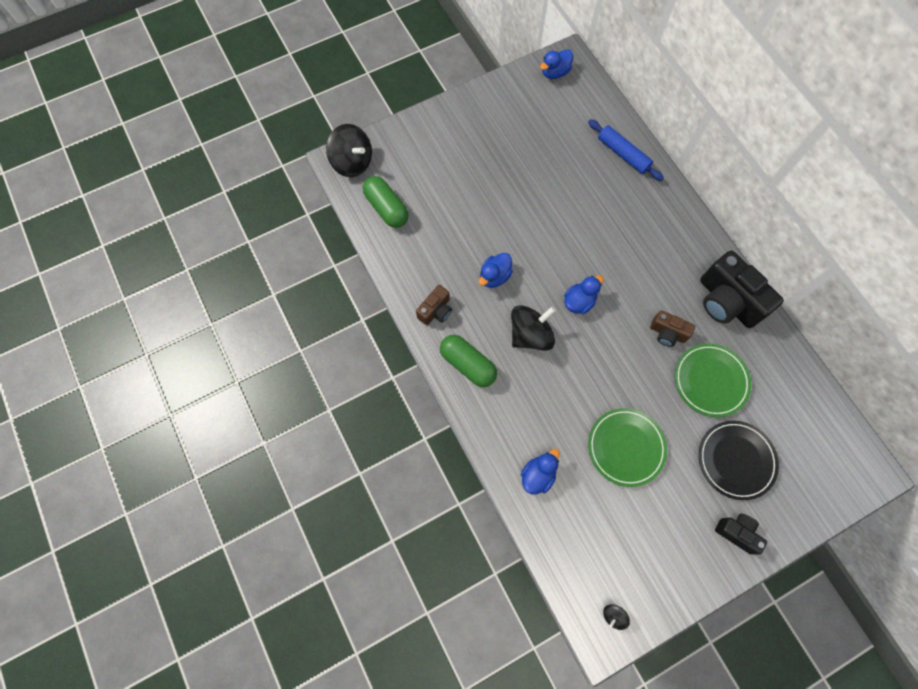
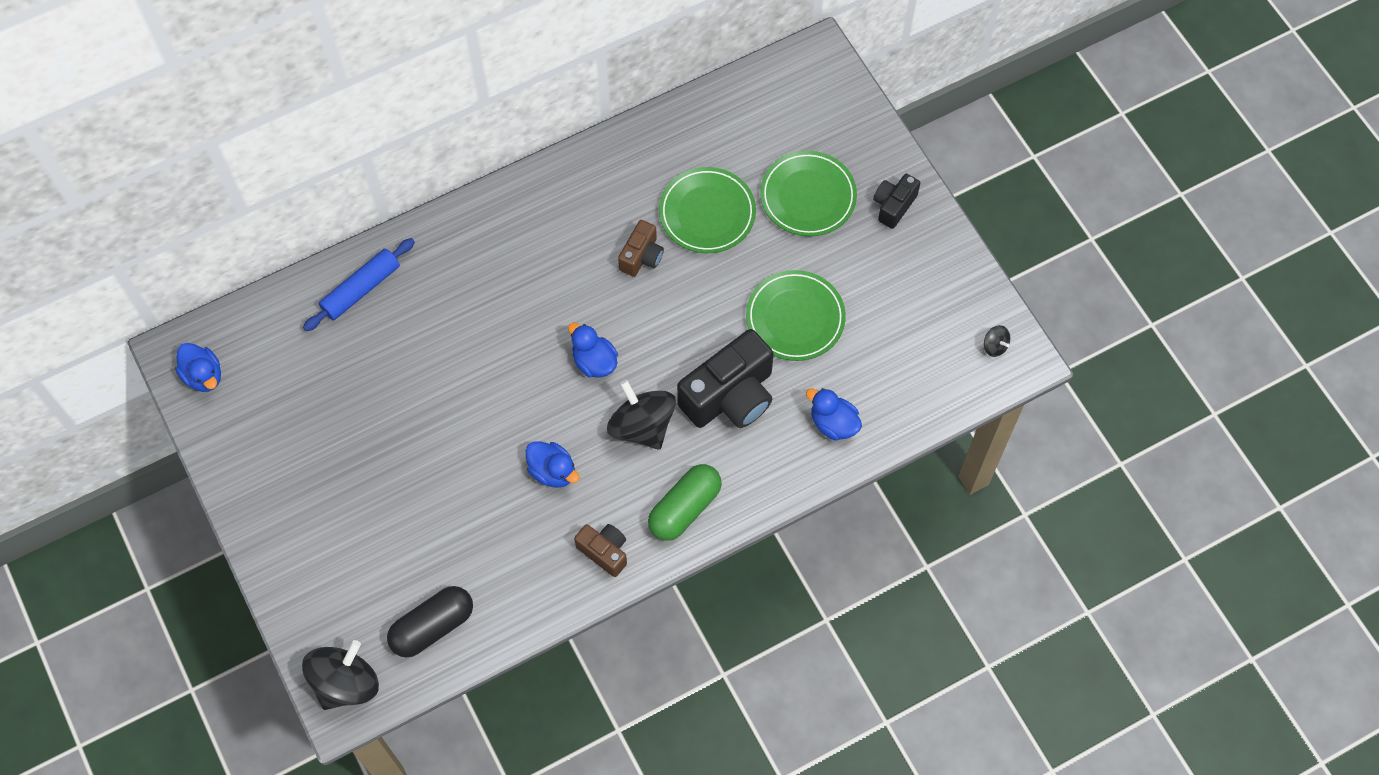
camera: 90 degrees left, 5 degrees down
(386, 208) = (432, 627): green capsule -> black capsule
(727, 301) = (598, 182): black camera -> black camera (730, 396)
(736, 460) = (808, 196): black plate -> green plate

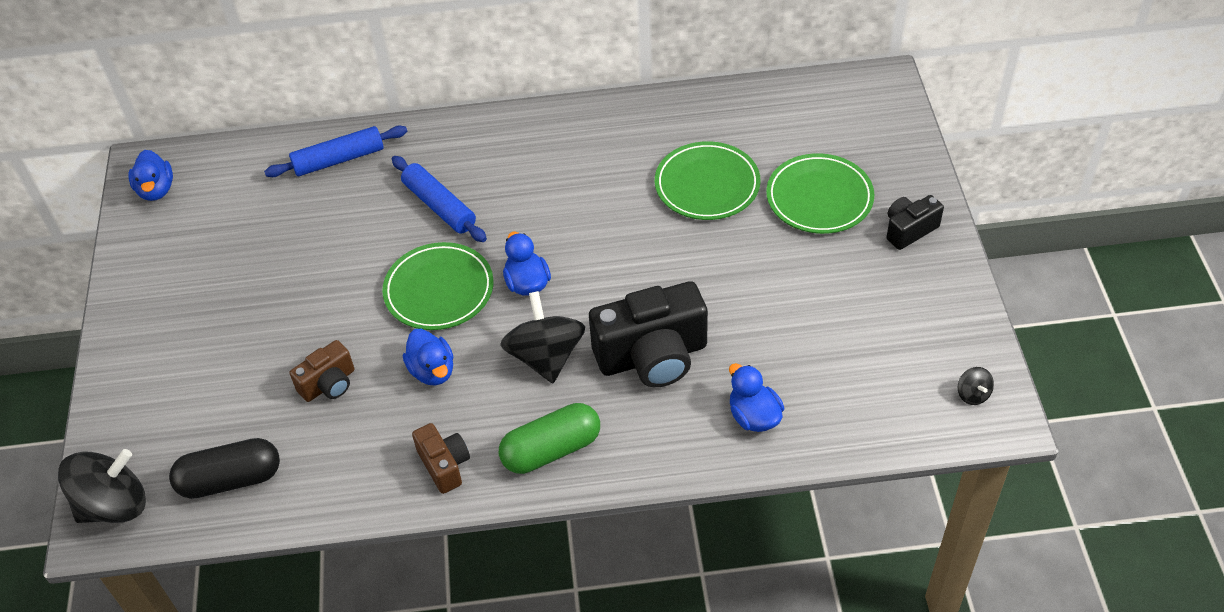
camera: 25 degrees right, 15 degrees down
(479, 309) = (439, 206): none -> blue rolling pin
(642, 256) = (622, 205): brown camera -> brown camera (329, 384)
(795, 318) = (756, 303): green plate -> green plate (439, 290)

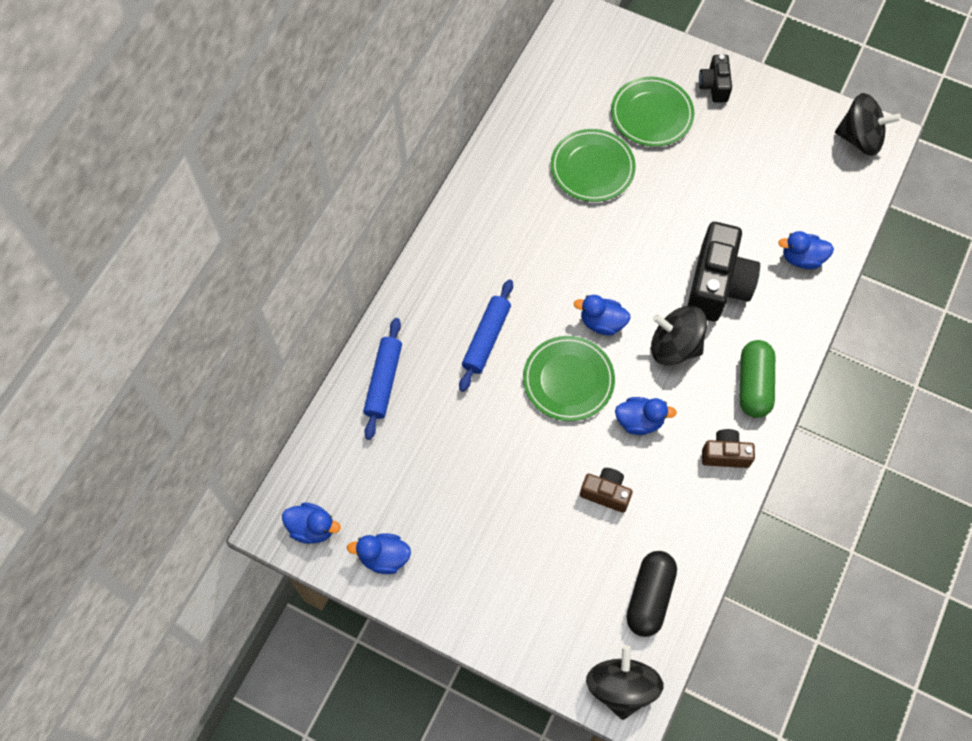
camera: 60 degrees left, 15 degrees up
(155, 252) = (384, 557): none -> blue duck
(329, 384) = (605, 493): brown camera -> brown camera turned 60 degrees counterclockwise
(439, 206) = (486, 339): blue rolling pin -> blue rolling pin turned 60 degrees counterclockwise
(973, 394) = (859, 138): black spinning top -> black spinning top, size x2.28

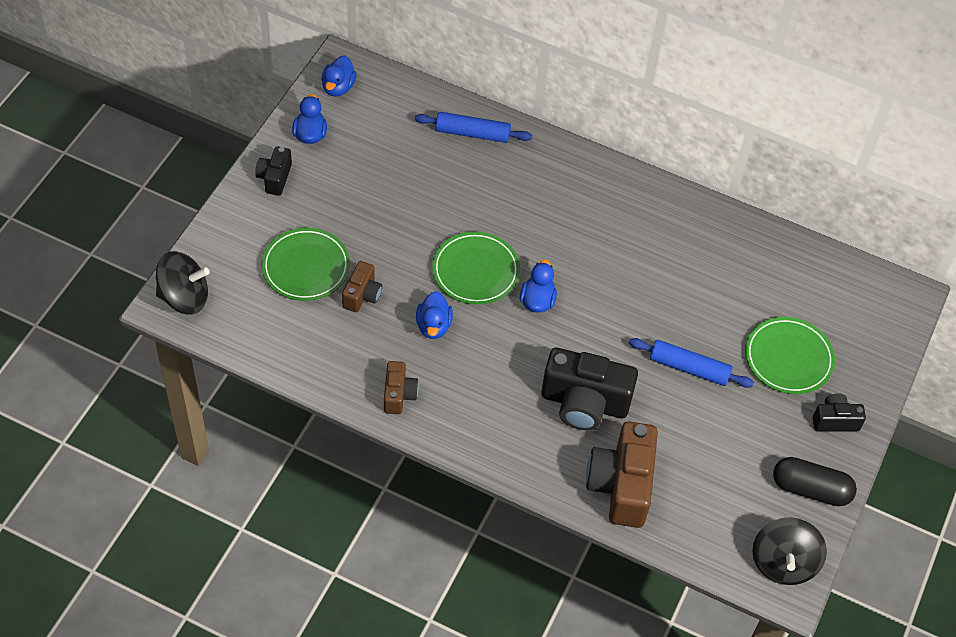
camera: 85 degrees right, 10 degrees down
(448, 595) = (275, 178): none -> black camera
(486, 339) = (517, 209): blue rolling pin -> blue rolling pin (689, 368)
(592, 168) = (714, 301): green plate -> green plate (306, 267)
(649, 597) = (262, 323): black capsule -> black capsule (810, 489)
(674, 346) = (513, 360): black spinning top -> none
(753, 385) = (473, 426): green capsule -> none
(802, 258) = (621, 485): blue duck -> brown camera

